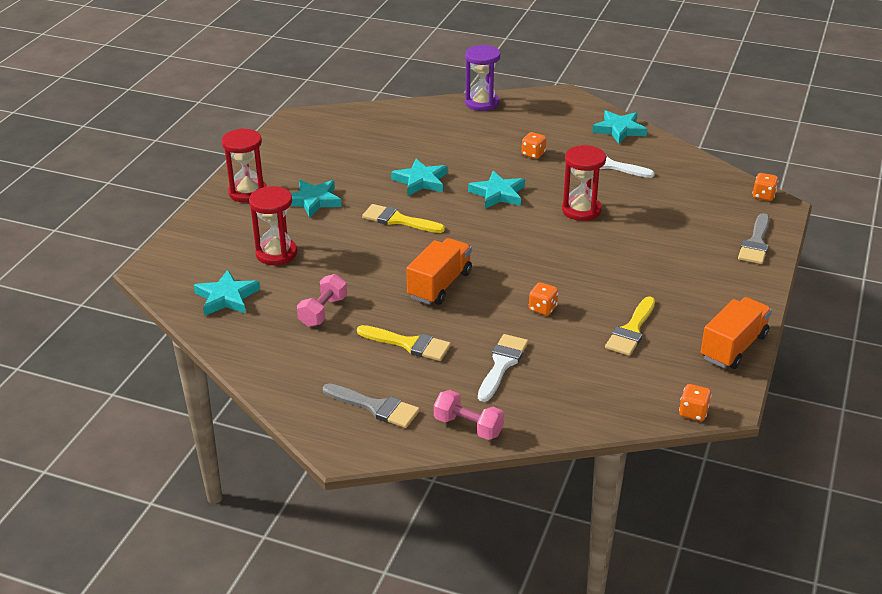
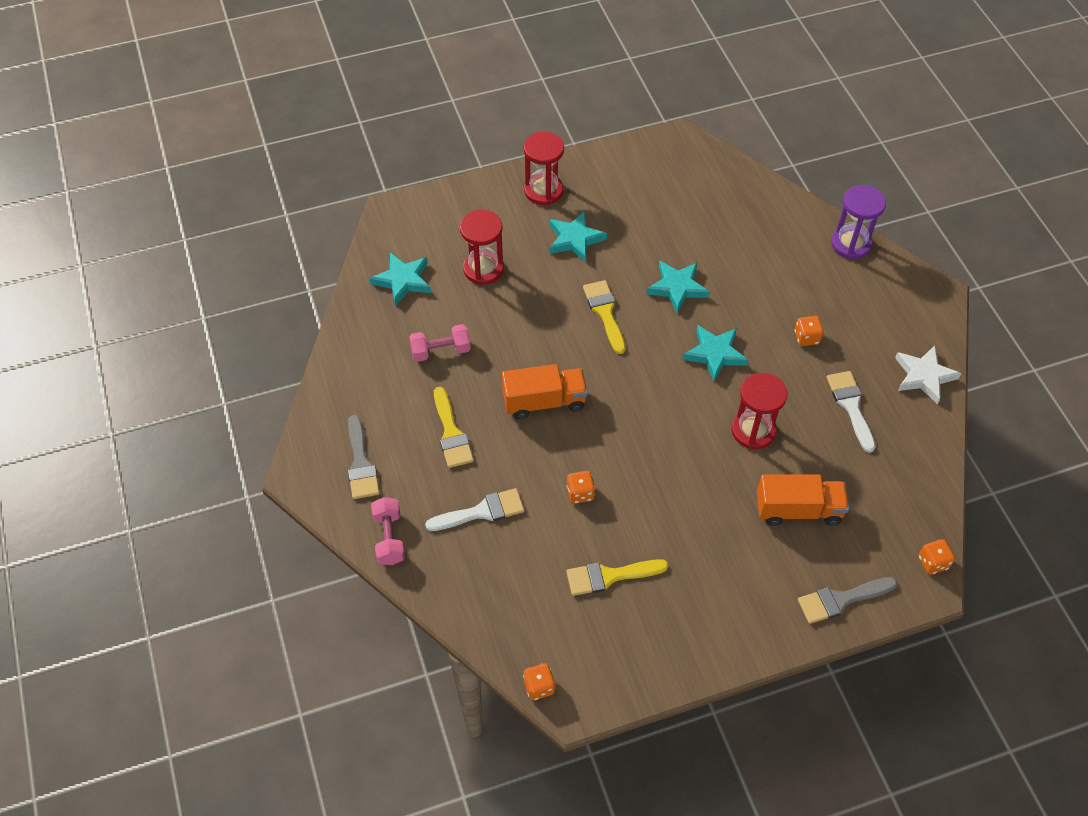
camera: 50 degrees right, 20 degrees up
(619, 130) = (924, 376): turquoise star -> white star
(733, 347) = (657, 668): orange truck -> orange truck (798, 510)

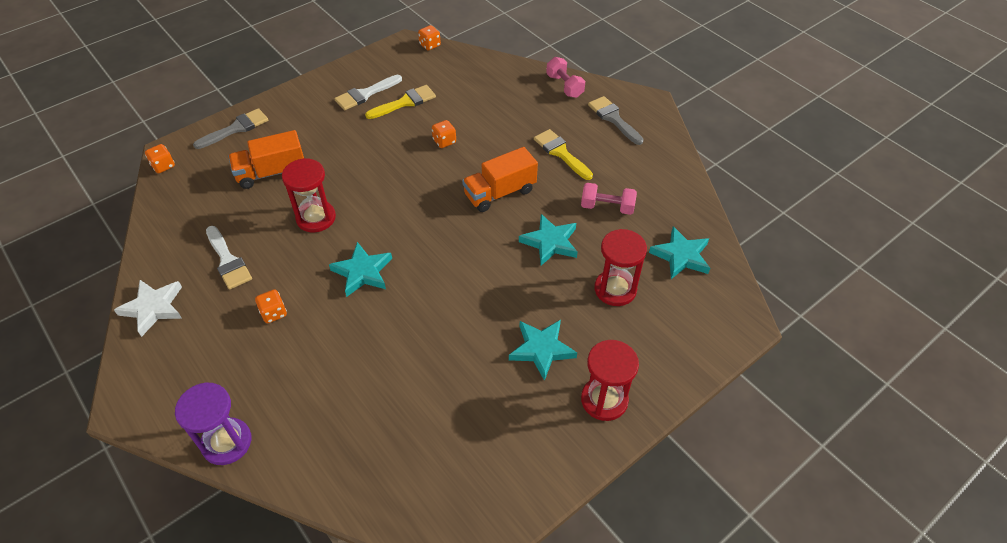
camera: 160 degrees right, 5 degrees down
(441, 351) = (607, 207): pink dumbbell -> pink dumbbell turned 45 degrees clockwise
(482, 511) = (510, 114): white brush -> white brush (365, 94)
(605, 312) = (479, 281): yellow brush -> none
(677, 288) = (416, 327): turquoise star -> turquoise star (550, 242)

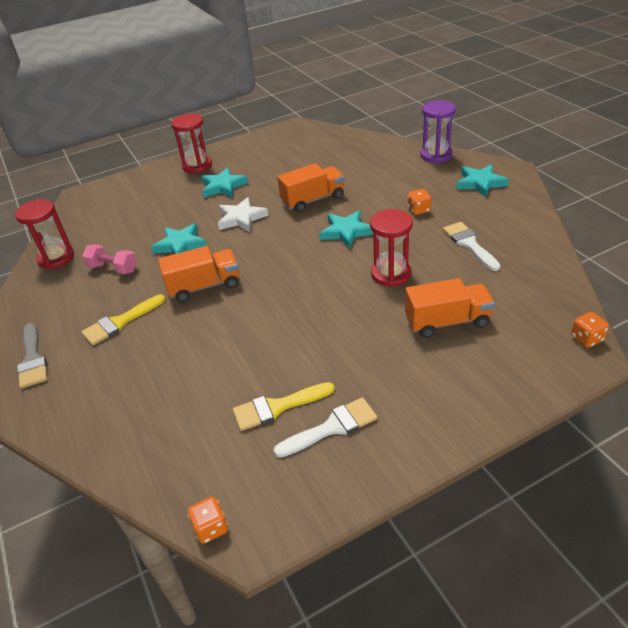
camera: 165 degrees left, 10 degrees down
(153, 308) = (522, 216): white star -> white star (241, 218)
(236, 128) = (511, 385): grey brush -> none
(409, 326) = (313, 200): none -> orange truck
(444, 141) = (241, 345): orange dice -> none
(561, 153) = (120, 322): yellow brush -> yellow brush turned 75 degrees clockwise
(564, 86) = (53, 415): pink dumbbell -> none
(615, 289) = (150, 214): red hourglass -> red hourglass (56, 258)
(681, 256) = (83, 231): turquoise star -> turquoise star (480, 183)

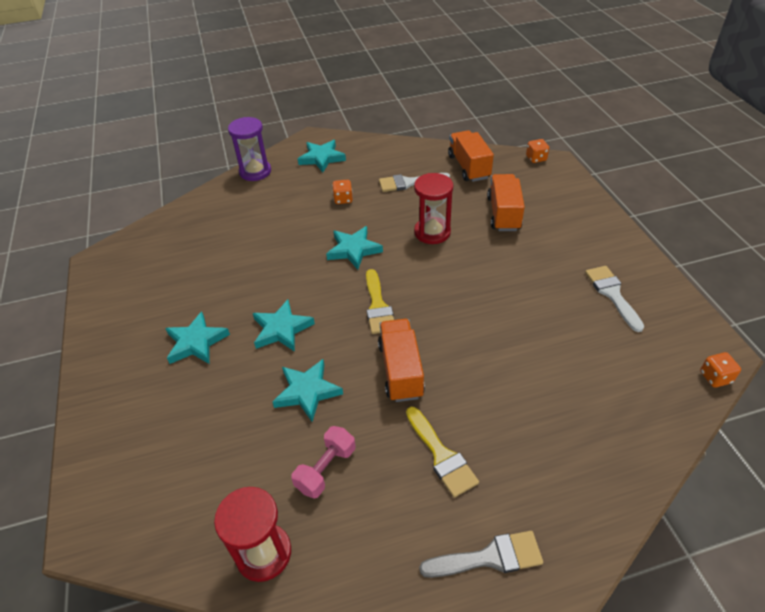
camera: 80 degrees left, 5 degrees up
(197, 166) = (118, 368): red hourglass -> none
(241, 218) = (282, 329): white star -> turquoise star
(277, 407) = (588, 325): yellow brush -> yellow brush (378, 306)
(313, 200) = (280, 266): orange truck -> orange truck (469, 167)

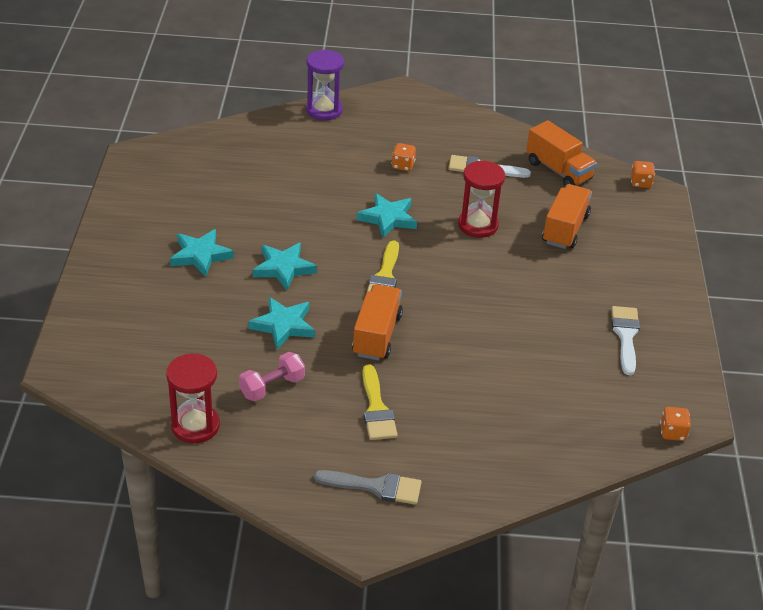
camera: 15 degrees right, 5 degrees down
(322, 158) = (402, 115): turquoise star -> none
(469, 167) = (558, 170): orange truck -> orange truck turned 135 degrees clockwise

